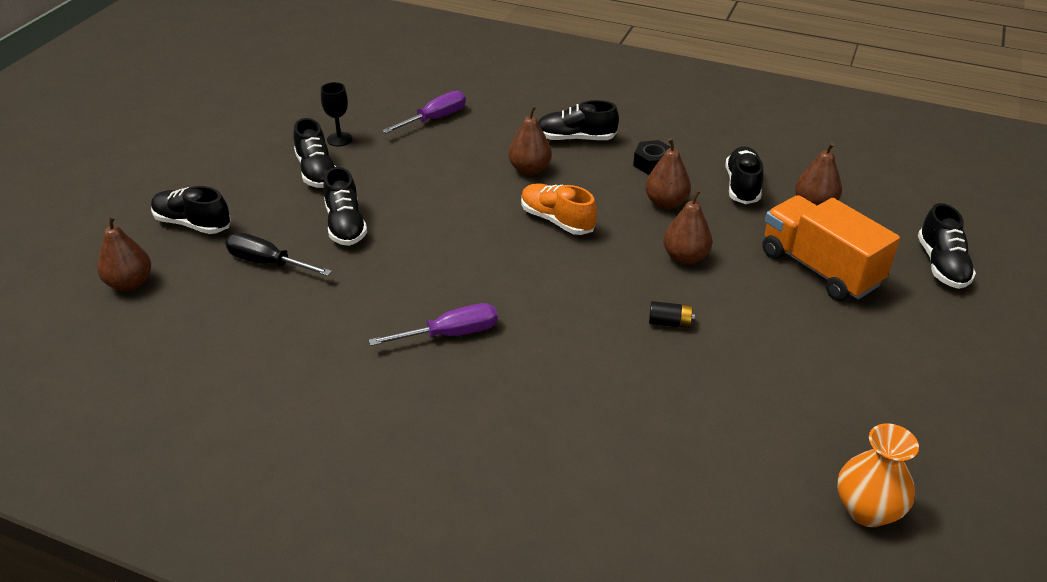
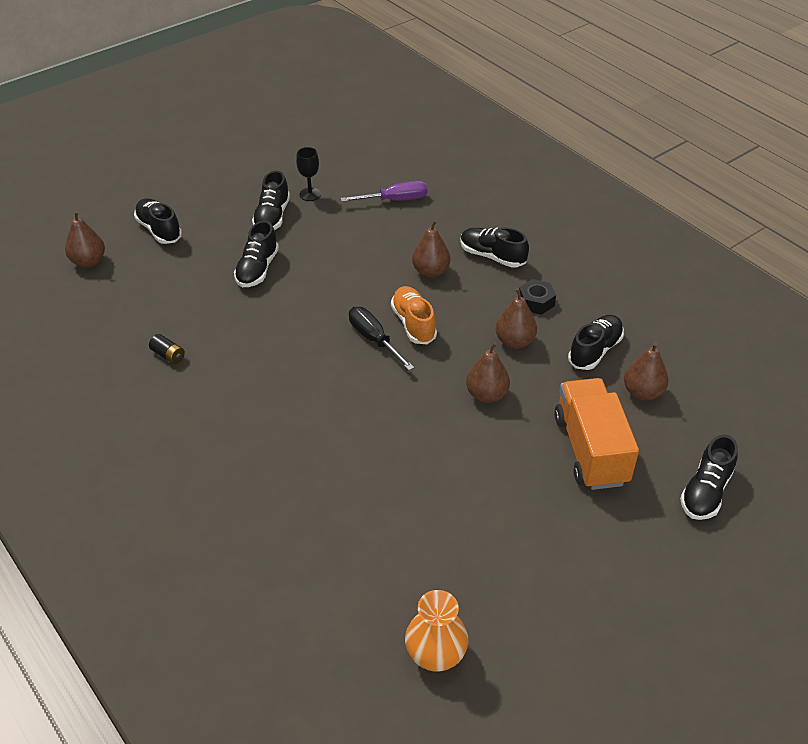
camera: 30 degrees right, 5 degrees up
(268, 263) = (184, 280): black screwdriver -> black screwdriver (374, 340)
(450, 334) = (259, 385): purple screwdriver -> none
(669, 323) = (424, 444): black battery -> black battery (168, 355)

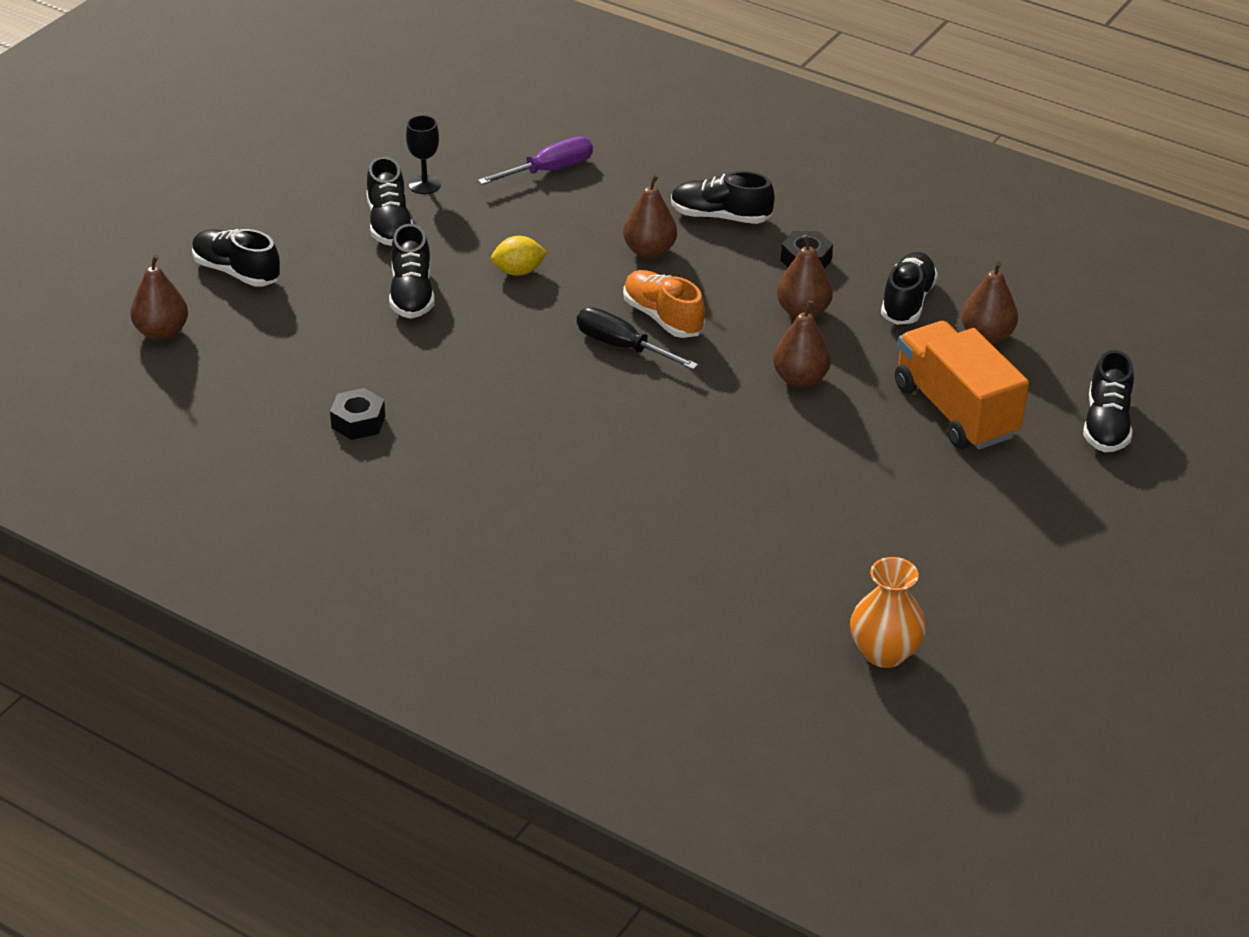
camera: 20 degrees left, 5 degrees down
(168, 355) = (358, 422): black battery -> black nut
(335, 268) = (518, 271): none -> yellow lemon

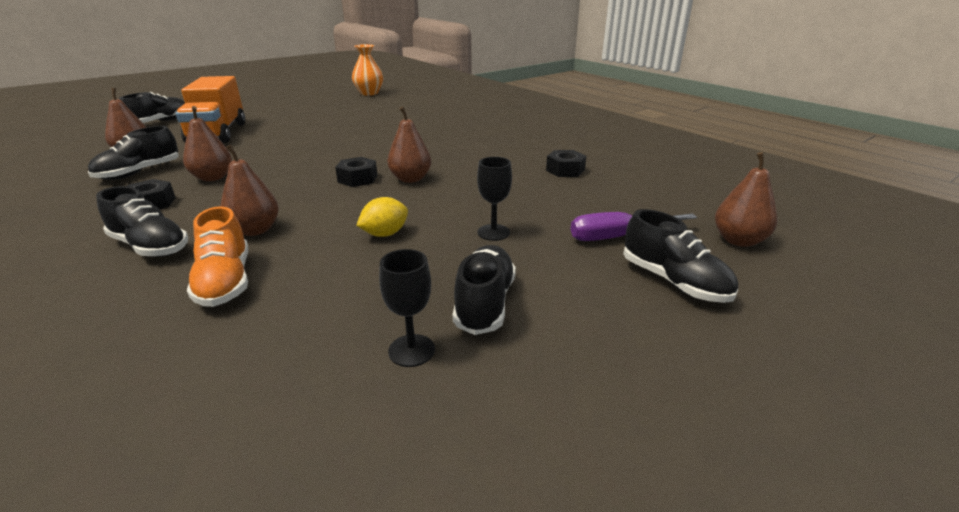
camera: 160 degrees left, 10 degrees down
(412, 294) = (493, 232): black shoe -> black goblet
(518, 271) = (385, 234): yellow lemon -> yellow lemon turned 45 degrees counterclockwise
(549, 170) = (238, 337): purple screwdriver -> purple screwdriver (617, 237)
(622, 347) = (357, 179): black screwdriver -> black nut
(662, 317) = (309, 188): orange shoe -> orange shoe (225, 282)
(800, 379) = (272, 152): brown pear -> brown pear (410, 179)

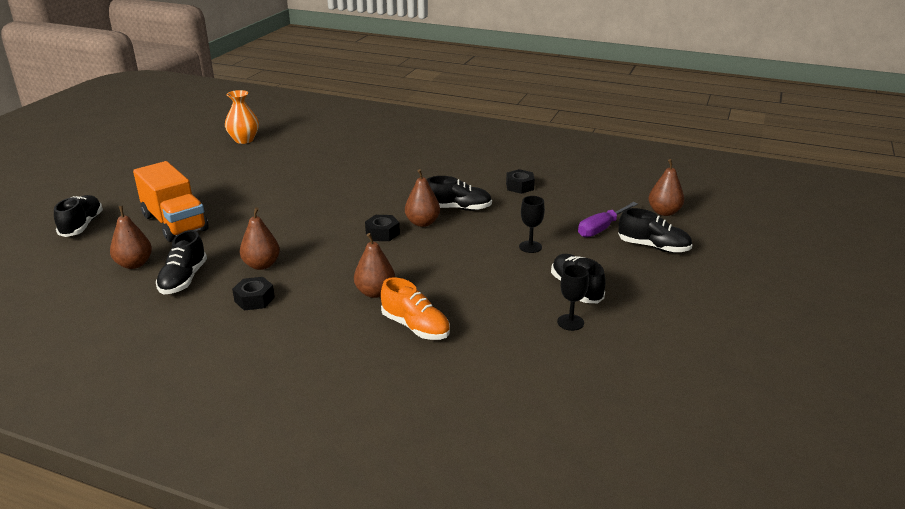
camera: 30 degrees left, 0 degrees up
(150, 246) = (321, 325): black shoe -> black shoe (458, 208)
(385, 234) = (466, 268): yellow lemon -> none

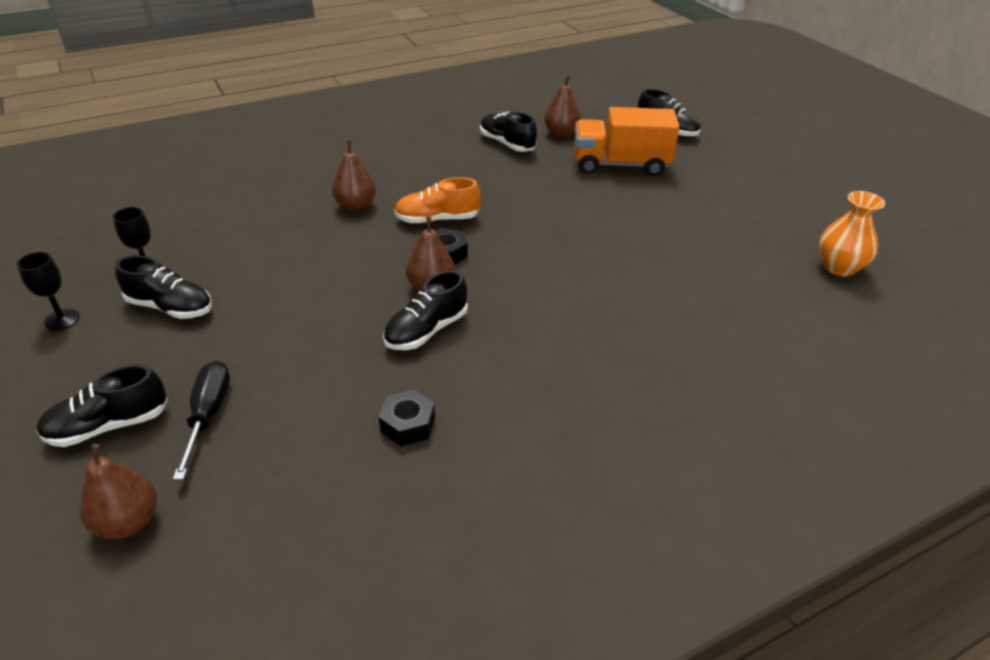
camera: 130 degrees right, 10 degrees up
(254, 299) = (432, 159): black nut -> none
(261, 265) = (481, 177): brown pear -> none
(415, 327) = (282, 202): orange shoe -> orange shoe (437, 219)
(530, 247) = (273, 329): black goblet -> black goblet (62, 319)
(601, 228) = (208, 415): purple screwdriver -> black screwdriver

